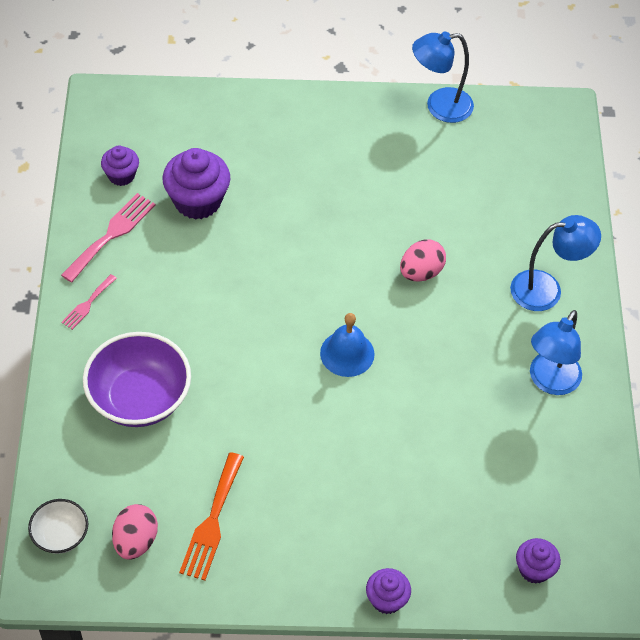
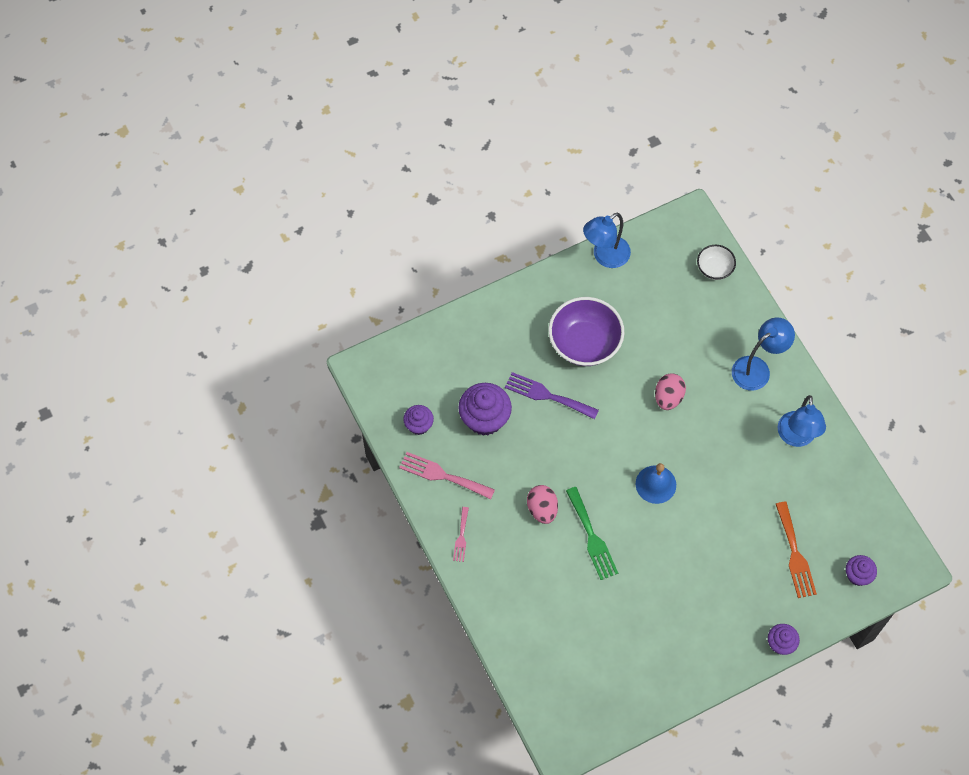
camera: 25 degrees left, 10 degrees up
(60, 535) = (553, 710): white bowl -> white bowl (714, 268)
(111, 234) = (442, 475): pink fork -> pink fork turned 75 degrees counterclockwise
(135, 541) = (602, 688): pink egg -> pink egg (542, 509)
(139, 398) = (541, 588): purple bowl -> purple bowl (584, 343)
(212, 521) = (642, 649): orange fork -> orange fork (795, 554)
(235, 373) = (592, 537): none -> green fork
(283, 209) = (547, 395): none -> purple fork

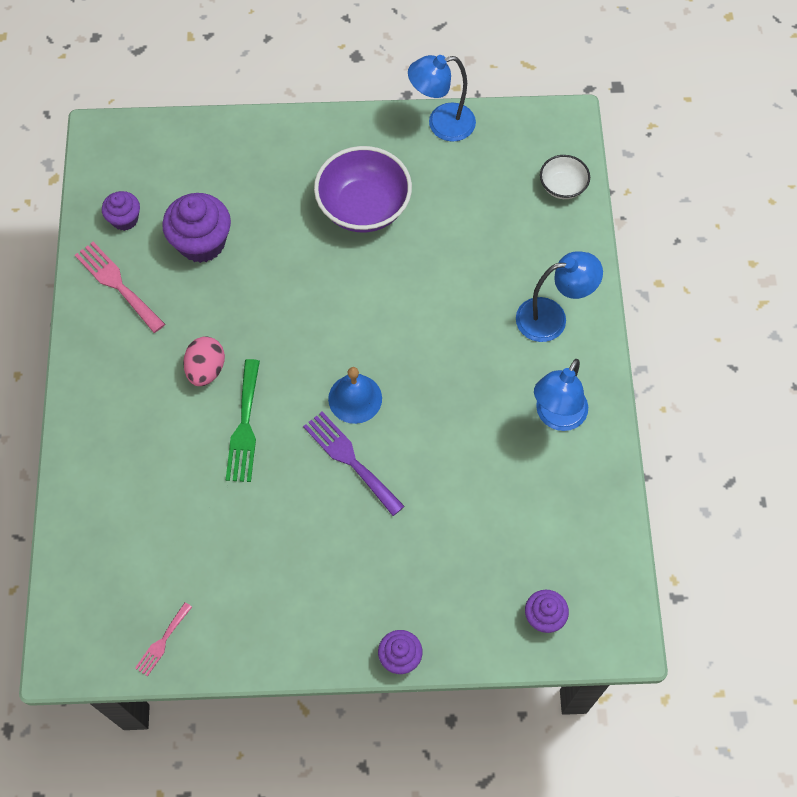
camera: 25 degrees right, 0 degrees up
(461, 537) = (96, 361): pink fork -> pink fork (162, 642)
(547, 395) = (287, 246): purple fork -> purple fork (350, 460)
(668, 397) = (426, 307): pink egg -> none
(795, 554) = (478, 555): orange fork -> none

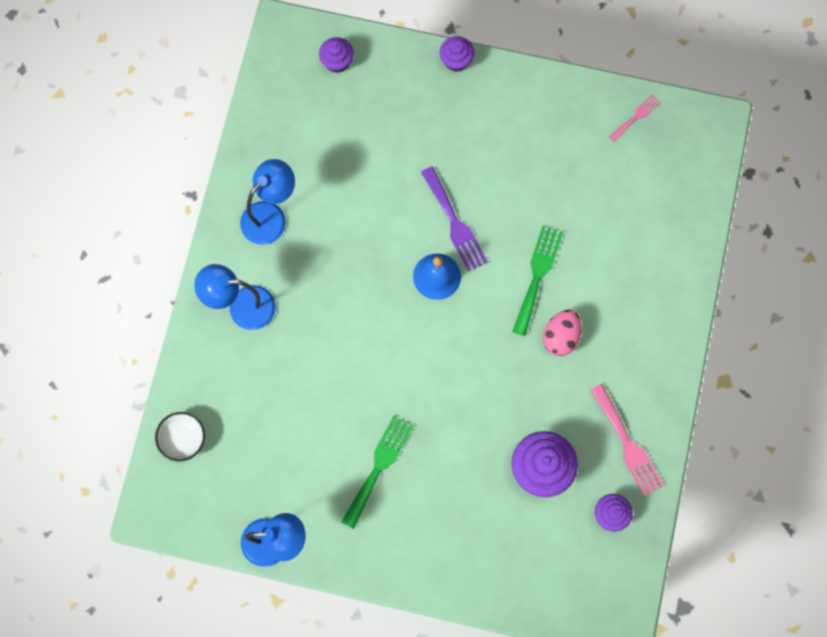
camera: 165 degrees left, 10 degrees up
(363, 207) = (379, 467): purple bowl -> green fork

